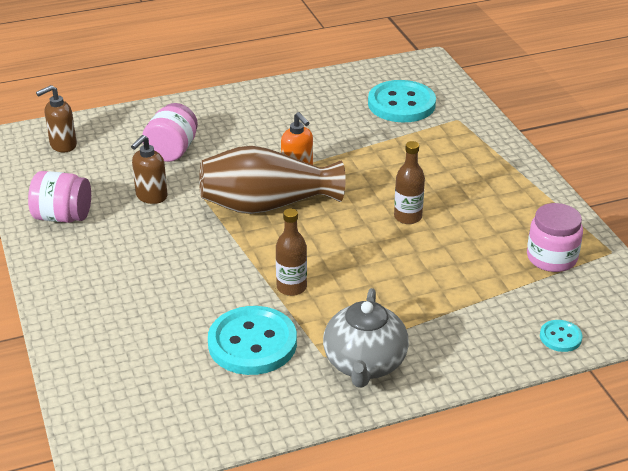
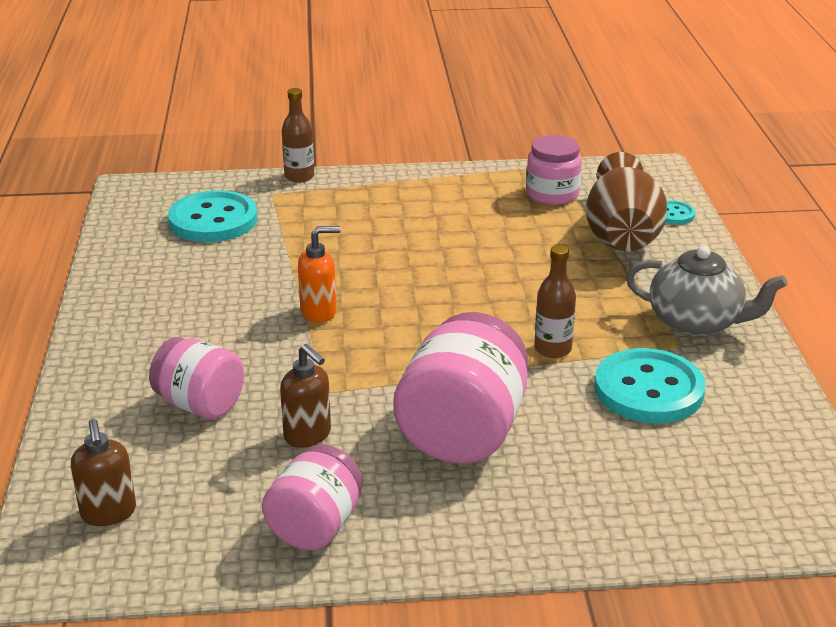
camera: 75 degrees left, 5 degrees down
(172, 258) = (462, 432): none -> pink jar
(267, 205) = (378, 343): brown vase -> brown vase (622, 234)
(407, 217) = (449, 256): brown bottle -> brown bottle (299, 176)

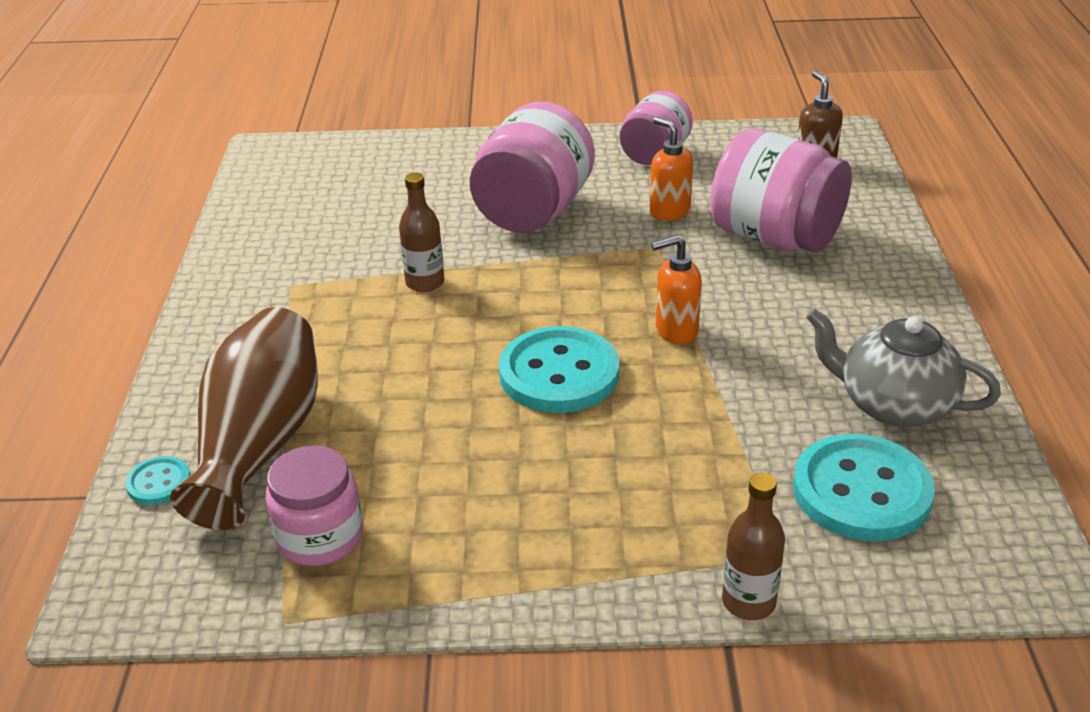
camera: 175 degrees left, 5 degrees up
(200, 404) = (775, 237): pink jar -> pink jar, size x1.60
(308, 435) = (669, 211): brown soap dispenser -> orange soap dispenser
(648, 390) = (350, 243): turquoise button -> turquoise button (559, 373)
(696, 323) = (256, 308): grey teapot -> grey teapot (893, 405)

